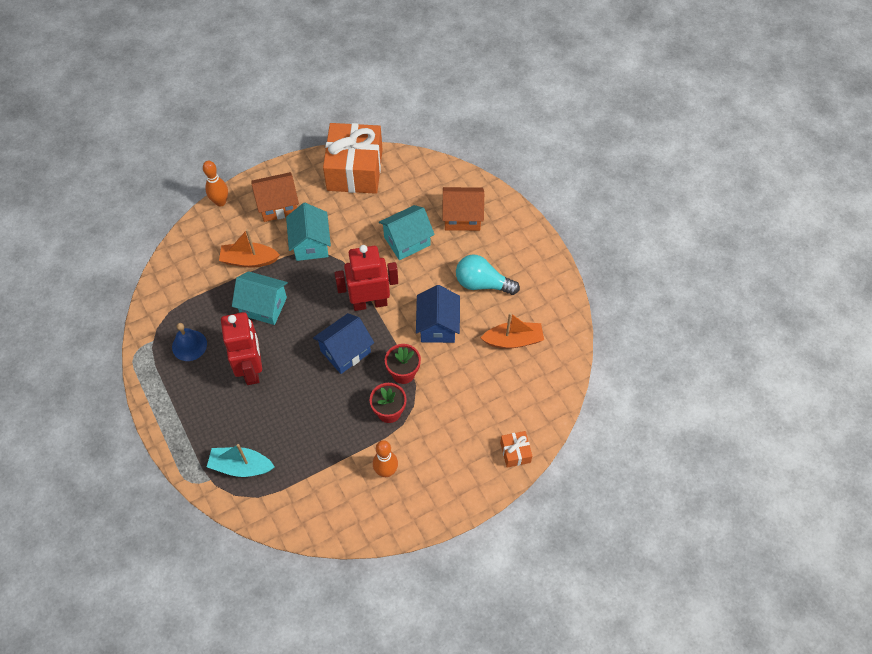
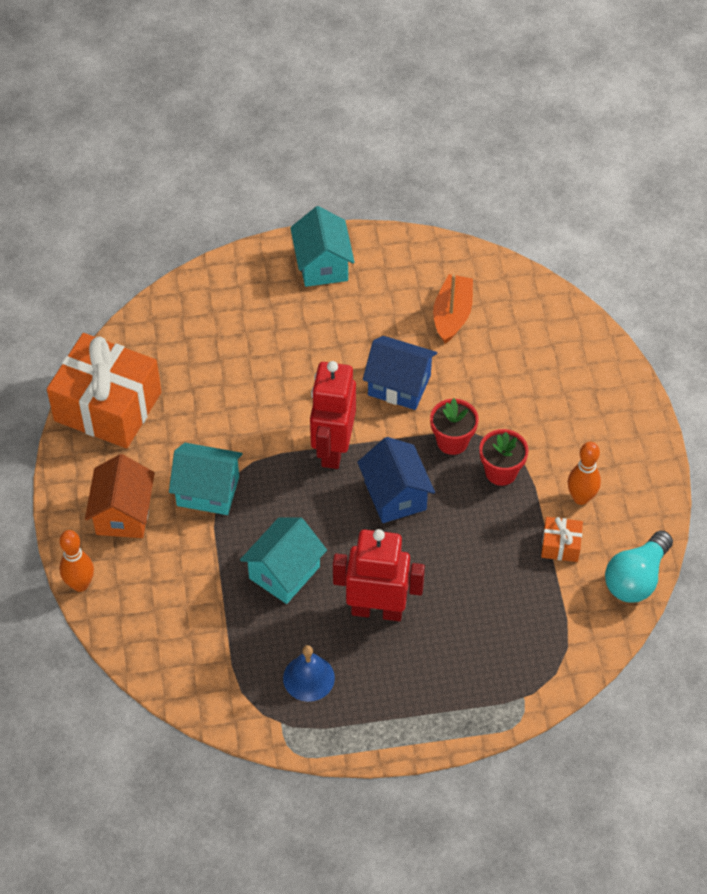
camera: 70 degrees left, 5 degrees down
(241, 466) = (517, 656): turquoise boat -> none
(249, 260) = (200, 572): orange boat -> none
(407, 241) = (255, 380): turquoise house -> turquoise house (322, 265)
(462, 217) = (247, 310): orange house -> none
(482, 283) = (357, 320): turquoise light bulb -> turquoise light bulb (636, 578)
(515, 452) = (602, 361): orange gift -> orange gift (560, 545)

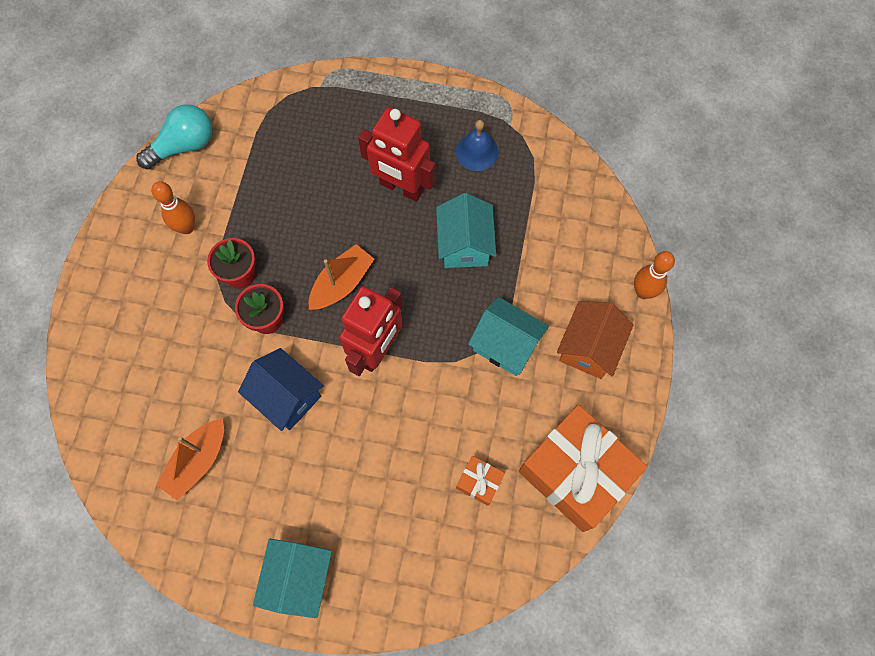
camera: 160 degrees left, 15 degrees up
(284, 572) = (464, 245): turquoise house -> turquoise house turned 60 degrees counterclockwise
(395, 495) = (342, 283): blue house -> orange boat
(560, 545) = (227, 192): orange gift -> orange gift (479, 482)

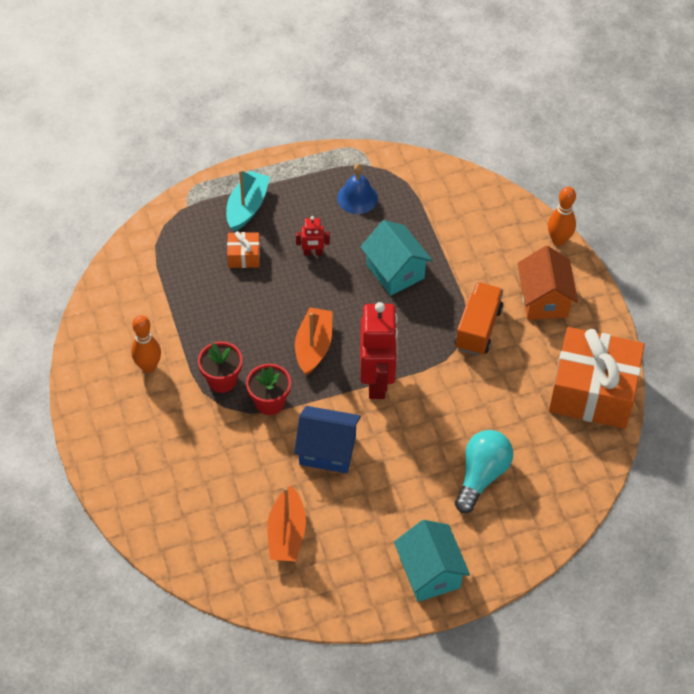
camera: 30 degrees left, 15 degrees down
(184, 146) = (99, 305): turquoise light bulb -> turquoise light bulb (481, 475)
(371, 113) = (247, 207): none -> turquoise boat
(401, 187) = (313, 253): red robot -> red robot, size x0.46
(479, 482) = (524, 434): orange gift -> orange gift (244, 256)
(505, 345) = (478, 328): turquoise house -> orange truck

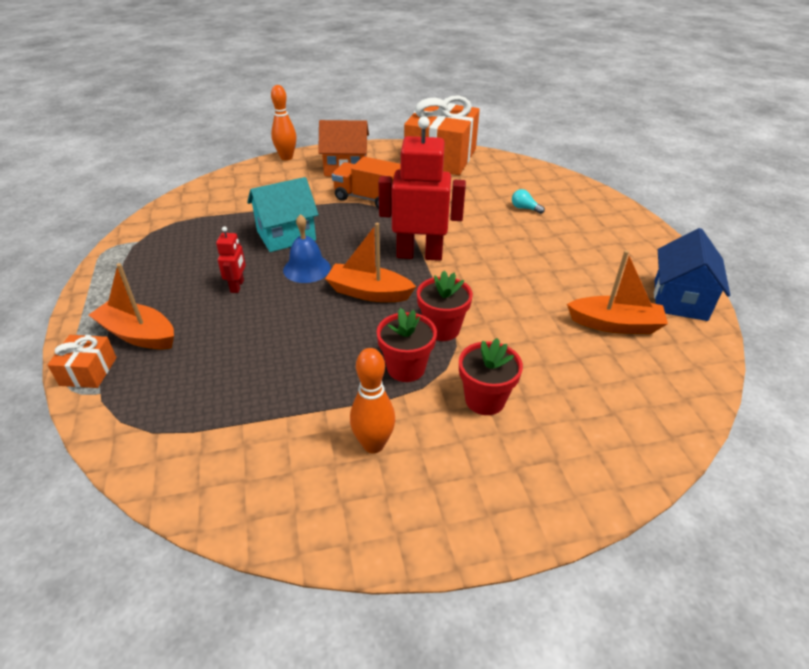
camera: 85 degrees left, 15 degrees down
(192, 432) = (485, 400): none -> red flower pot
(244, 256) = (216, 341): orange gift -> orange gift (88, 371)
(247, 207) = (138, 334): turquoise boat -> orange boat
(327, 450) = (505, 290): blue house -> blue house (680, 300)
(357, 198) = (177, 252): blue bell -> blue bell (307, 268)
(430, 572) = (631, 240): turquoise house -> none
(481, 475) = (524, 208): turquoise light bulb -> turquoise light bulb, size x0.44

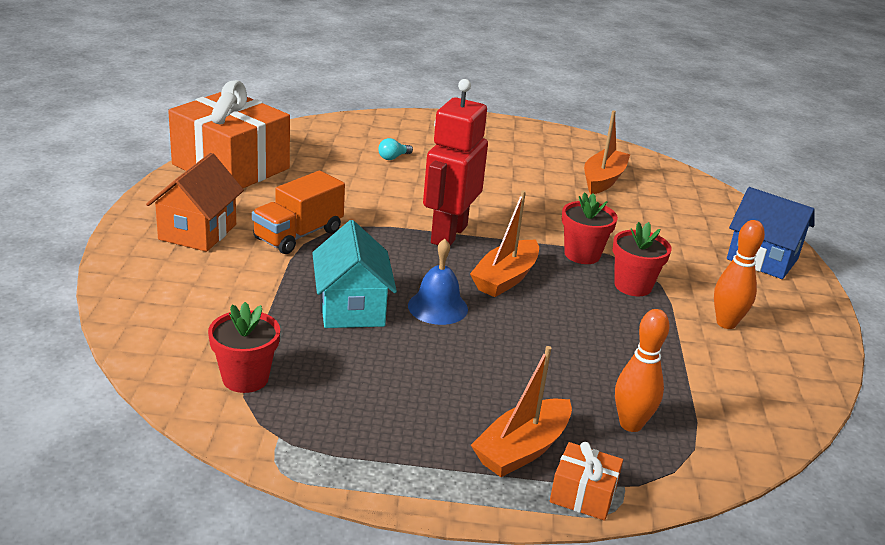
camera: 75 degrees left, 10 degrees down
(237, 286) = (450, 361): red robot -> none
(286, 157) = (113, 269): orange bowling pin -> orange bowling pin (631, 424)
(485, 400) = (681, 260): red flower pot -> red flower pot (245, 378)
(680, 300) = (580, 146): blue house -> blue house (762, 259)

